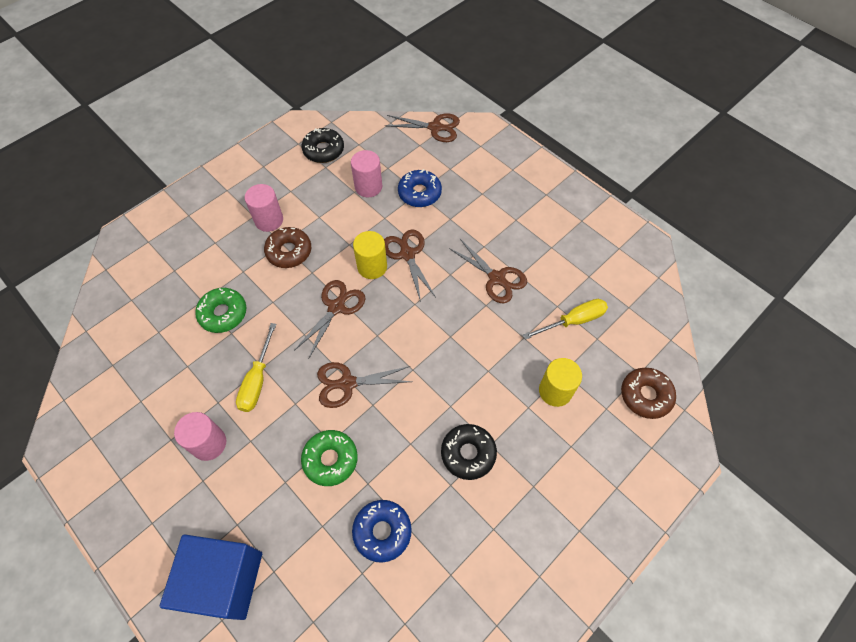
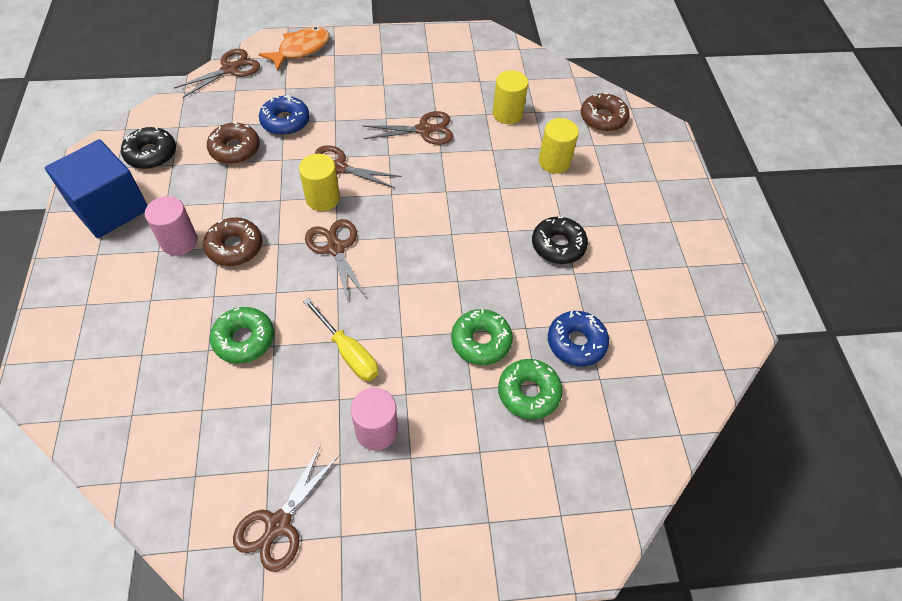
camera: 55 degrees left, 5 degrees down
(224, 580) = (525, 492): blue cube -> blue cube (110, 208)
(310, 525) = (528, 393): none -> green donut
(347, 383) = (420, 286): brown scissors -> brown scissors (278, 524)
(368, 187) = (235, 149): pink cylinder -> brown donut
(496, 148) = (301, 49): none -> orange fish
(573, 321) = (507, 114): yellow screwdriver -> yellow cylinder

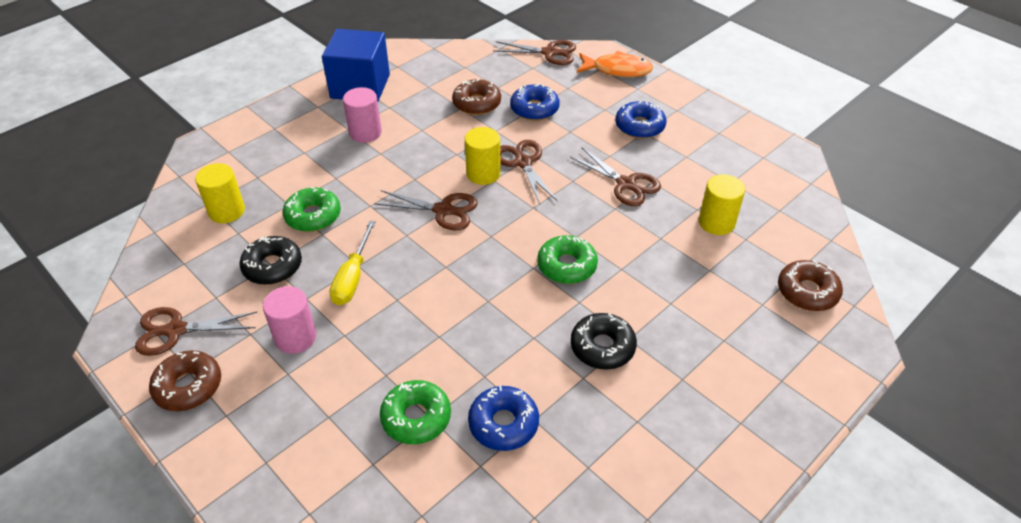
camera: 55 degrees right, 10 degrees down
(151, 154) = (426, 72): black donut -> black donut (272, 267)
(235, 247) = (388, 160): brown donut -> brown donut (188, 386)
(335, 248) = (443, 210): brown scissors -> brown scissors turned 75 degrees clockwise
(375, 82) = (639, 126): none -> blue donut
(481, 341) = (439, 353): green donut -> green donut (567, 266)
(554, 162) = (701, 287): yellow cylinder -> yellow cylinder (227, 211)

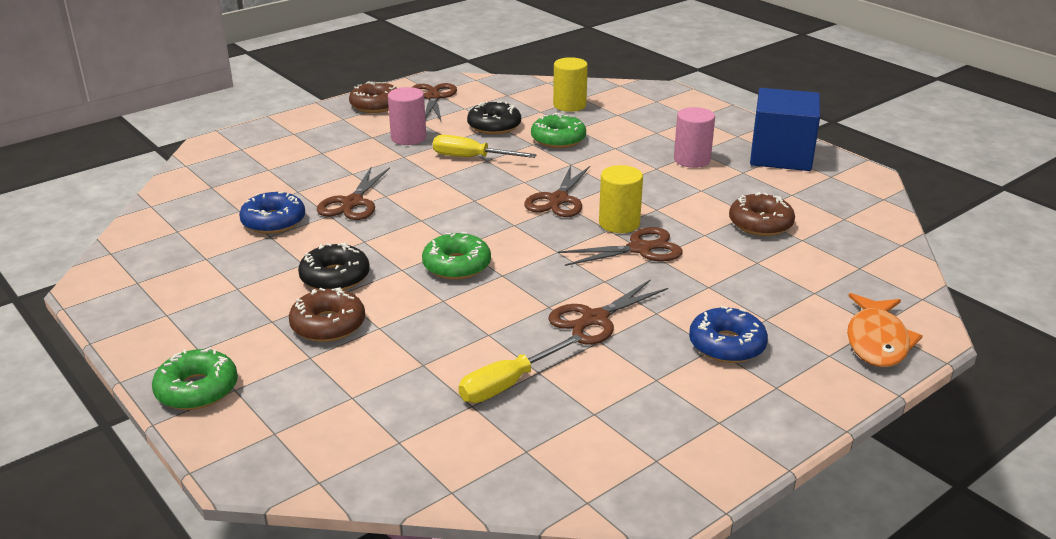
camera: 95 degrees right, 15 degrees down
(416, 418) = (301, 185): green donut -> green donut (197, 389)
(534, 109) = (756, 263): blue donut -> none
(549, 53) = (905, 283): brown scissors -> brown scissors (352, 203)
(716, 223) = (508, 384): yellow cylinder -> yellow screwdriver
(807, 292) = (358, 441): brown donut -> brown donut (328, 325)

